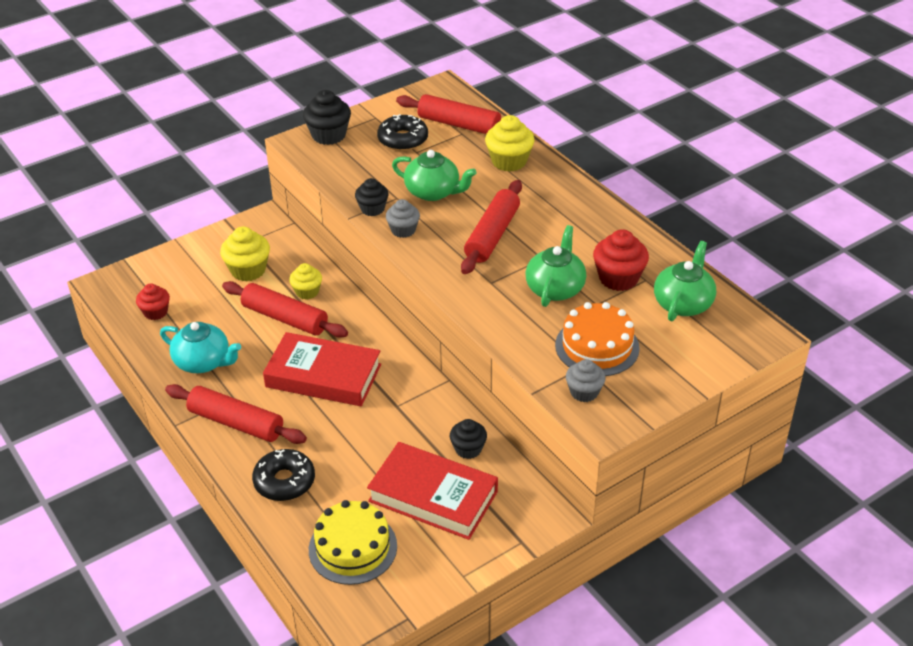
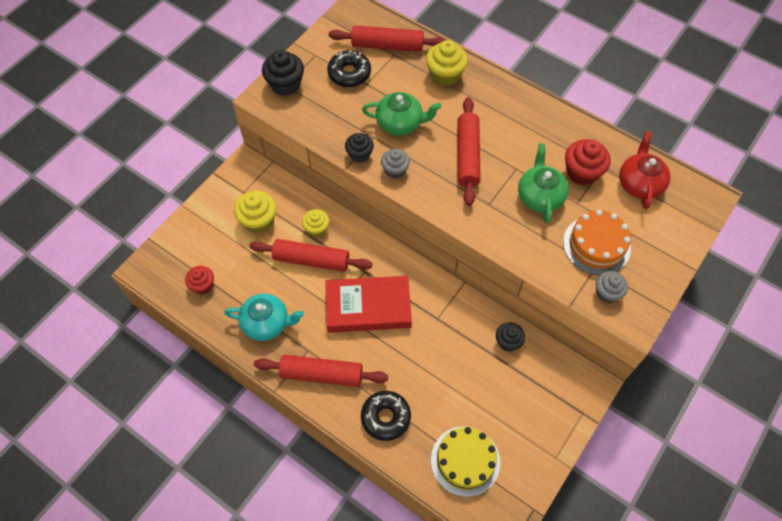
camera: 20 degrees left, 20 degrees up
(433, 496) = (502, 394): red book -> none
(683, 303) = (639, 183): green teapot -> red teapot

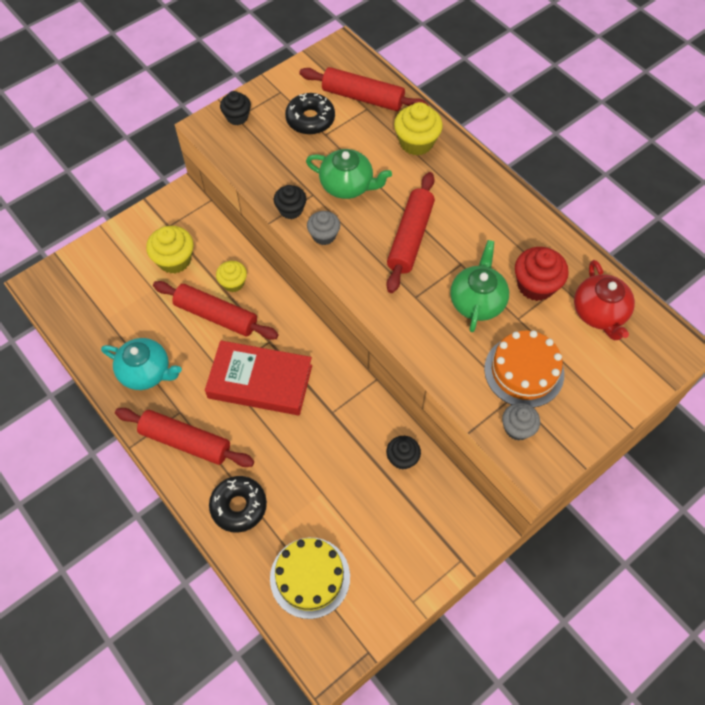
camera: 15 degrees right, 0 degrees up
(203, 285) = (93, 315): red cupcake -> none
(285, 84) = (237, 117): black cupcake -> black cupcake, size x0.65
(639, 183) = (599, 313): red teapot -> red teapot turned 150 degrees clockwise

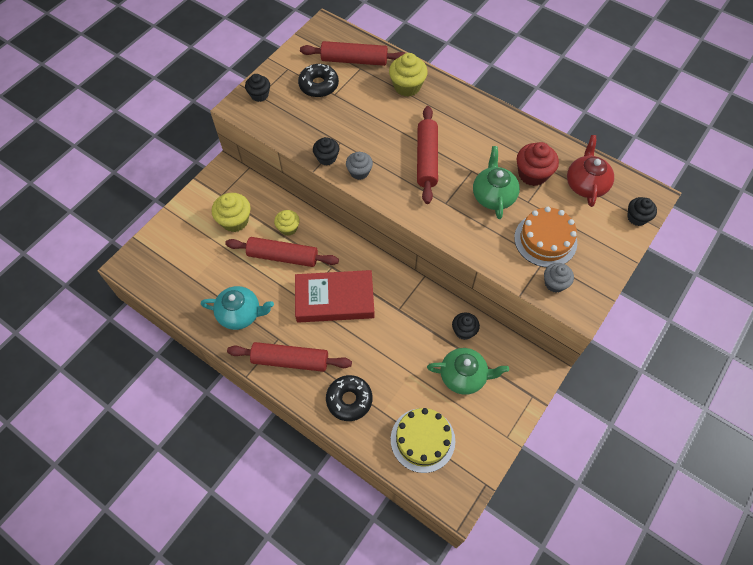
camera: 15 degrees left, 0 degrees up
(347, 185) = (365, 130): green teapot -> green teapot (464, 376)
(599, 313) = (586, 184): red teapot -> red teapot turned 150 degrees counterclockwise
(651, 370) = (637, 217): none -> black cupcake

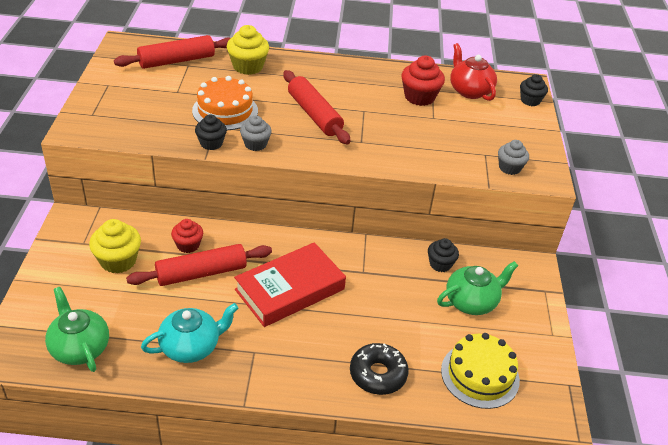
camera: 35 degrees left, 20 degrees down
(259, 95) = (92, 114): black cupcake -> none
(288, 228) = (188, 245): yellow cupcake -> red cupcake
(290, 360) = (284, 366): red rolling pin -> none
(318, 85) = (154, 89): black donut -> none
(493, 196) = (399, 122): green teapot -> green teapot (80, 347)
(545, 240) = (473, 140): orange cake -> orange cake (225, 111)

